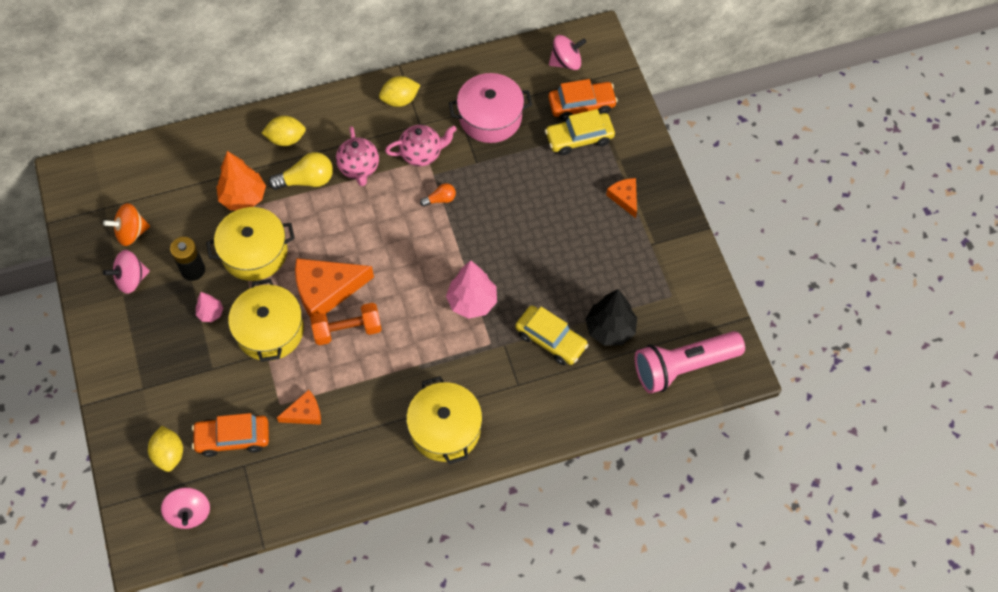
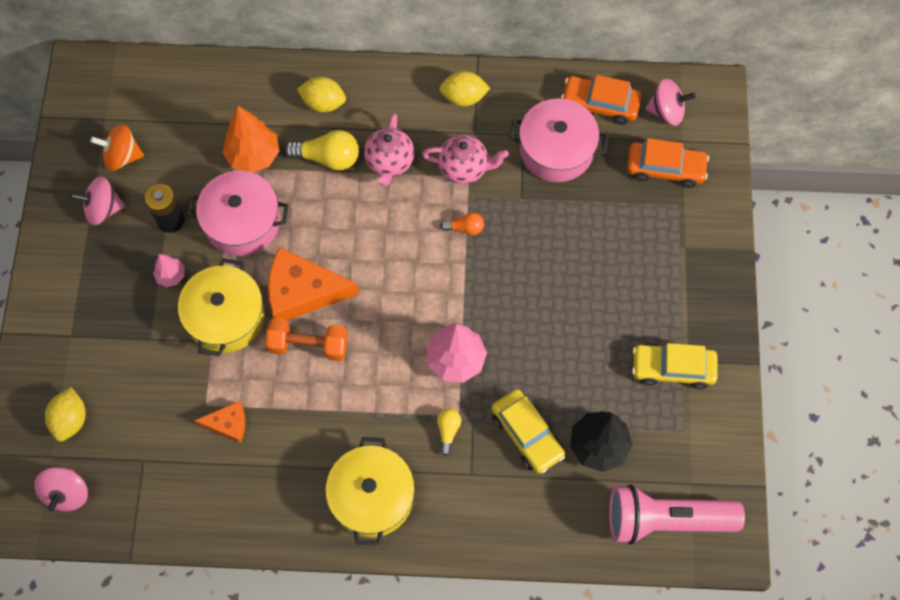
camera: 20 degrees right, 5 degrees up
(233, 438) = (143, 425): orange car -> orange car (600, 104)
(254, 252) = (242, 222): yellow pot -> pink pot
(487, 358) = (448, 431): none -> yellow light bulb
(579, 138) = (648, 207): yellow car -> yellow car (672, 369)
(624, 198) = (673, 295): orange cheese -> none

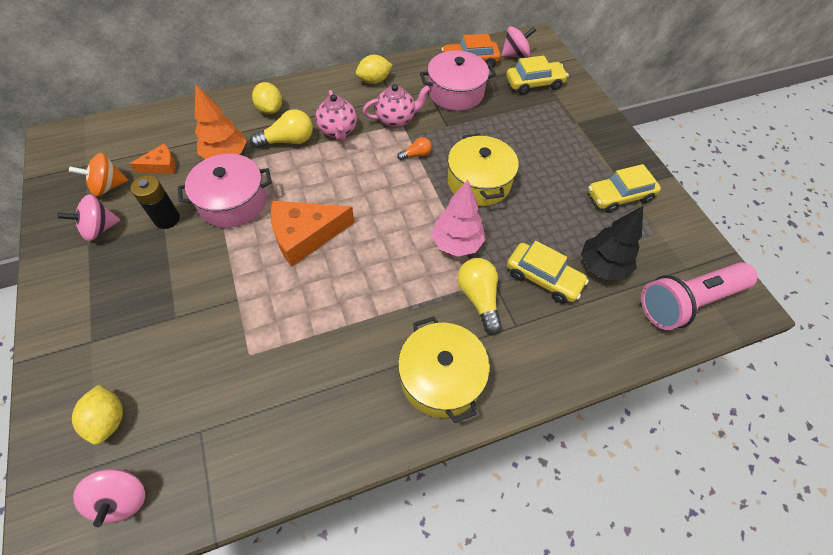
camera: 25 degrees left, 10 degrees down
(171, 276) = (180, 260): pink tree -> none
(226, 317) = (243, 275): yellow pot -> yellow pot (479, 182)
(228, 424) = (277, 364): orange cheese -> orange cheese (161, 165)
(308, 345) = (327, 273): orange dumbbell -> none
(323, 103) = (270, 109): yellow lemon -> yellow lemon turned 75 degrees clockwise
(448, 431) = (478, 298): yellow light bulb -> yellow light bulb, size x1.78
(665, 168) = (534, 83): orange car -> yellow car

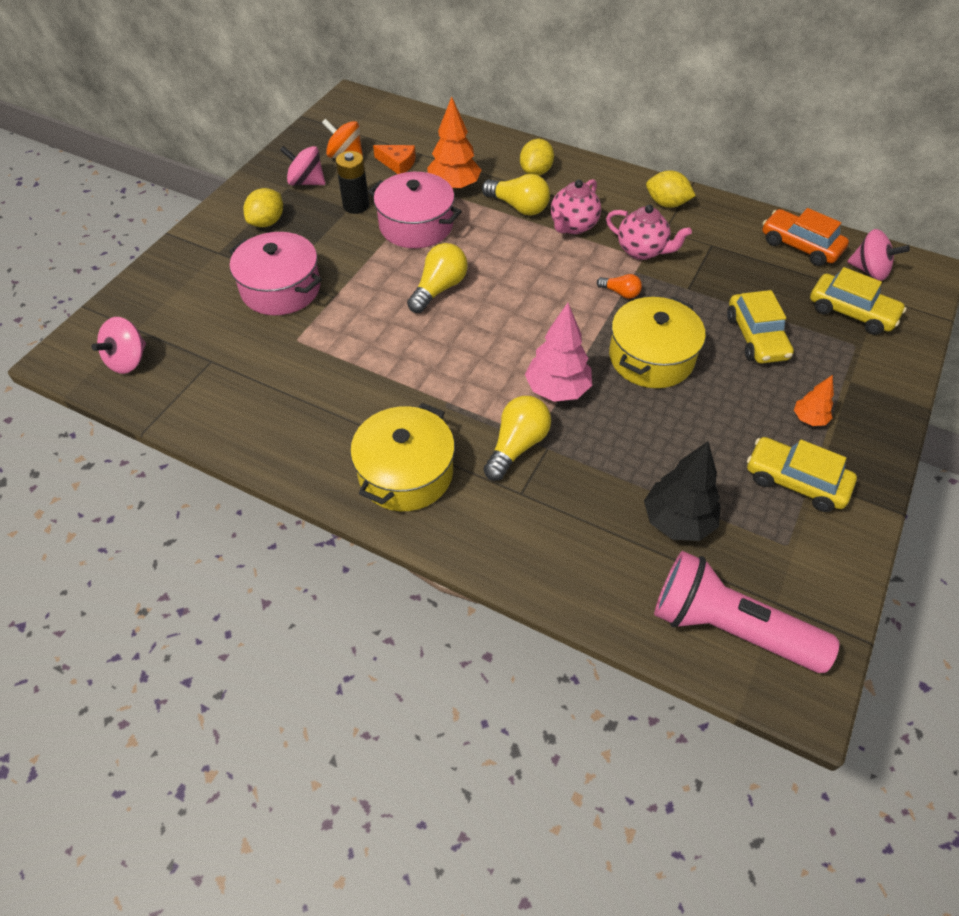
camera: 50 degrees right, 5 degrees down
(109, 420) = (173, 309): yellow lemon -> yellow lemon (267, 222)
(305, 235) = (439, 289): orange cheese -> yellow light bulb
(455, 93) = (741, 265): pink pot -> pink pot (281, 289)
(543, 278) = (601, 480): yellow car -> yellow car (756, 337)
(585, 157) = (809, 419): none -> orange tree

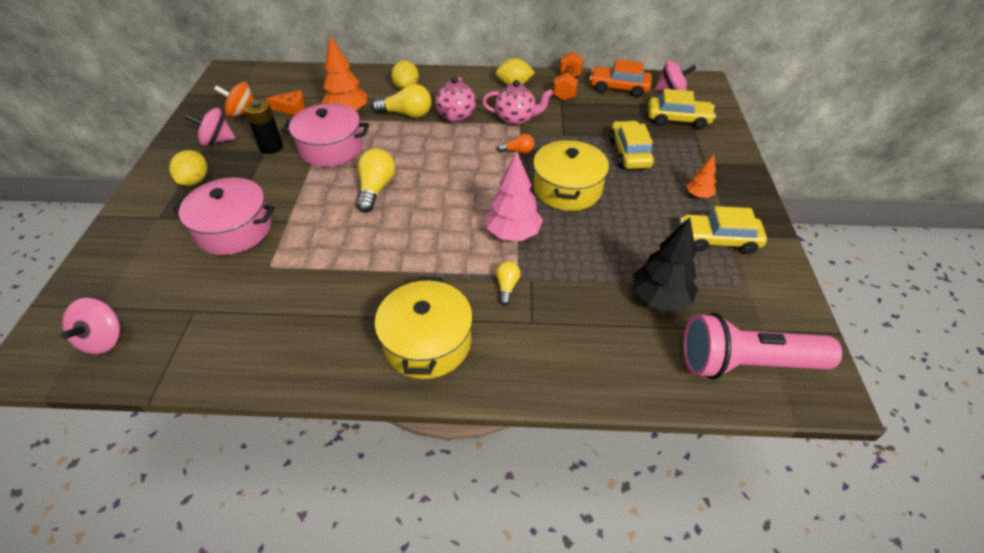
camera: 25 degrees left, 5 degrees down
(517, 446) = (507, 286): yellow light bulb -> yellow light bulb, size x0.56
(732, 226) = (567, 87): none -> orange dumbbell
(756, 337) = (629, 153): yellow car -> yellow car turned 150 degrees counterclockwise

